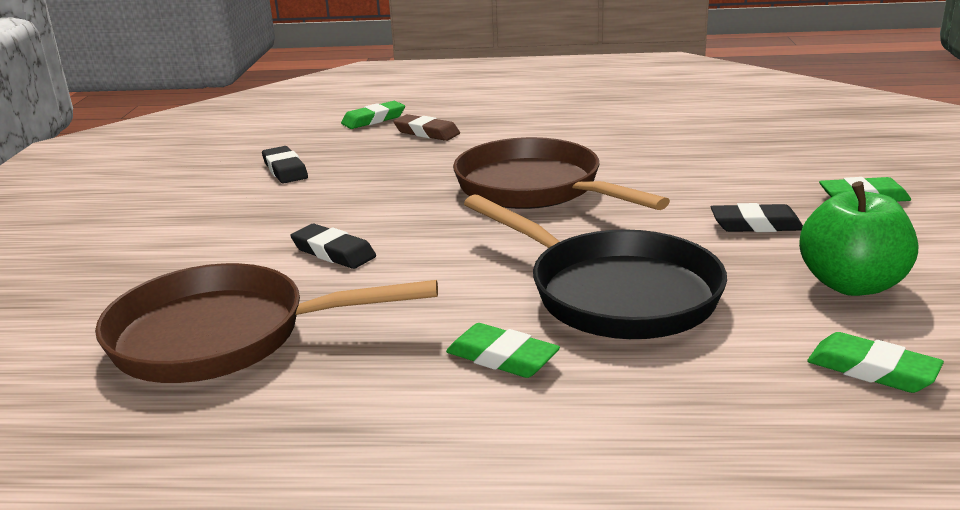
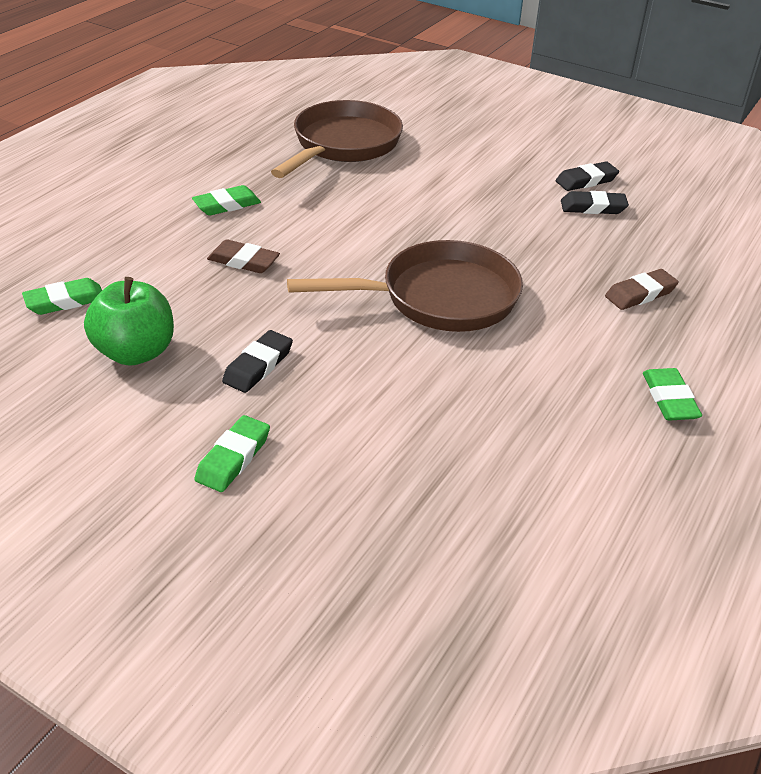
camera: 115 degrees right, 15 degrees up
(333, 252) = (412, 192): black eraser -> black eraser (586, 181)
(373, 120) = (708, 278): green eraser -> green eraser (669, 399)
(614, 293) = (243, 261): black pan -> brown eraser

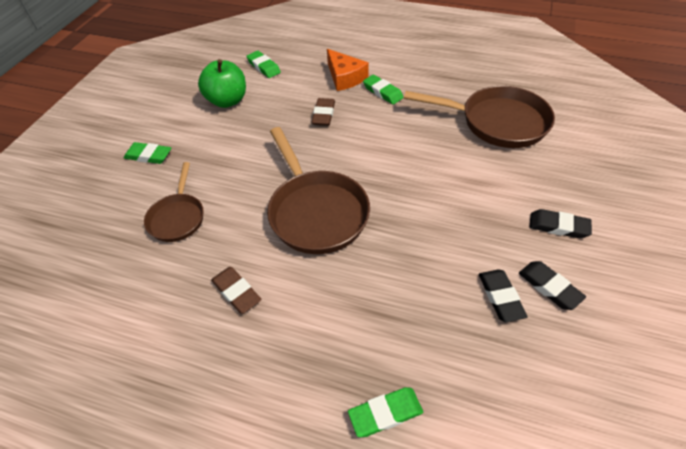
camera: 80 degrees right, 10 degrees up
(165, 228) = (345, 77): none -> orange cheese
(258, 366) = (224, 146): black eraser -> black eraser (558, 226)
(402, 427) = (177, 217): none -> brown pan
(640, 294) = (368, 346): brown eraser -> brown eraser (236, 292)
(669, 399) = (224, 375): green eraser -> green eraser (385, 413)

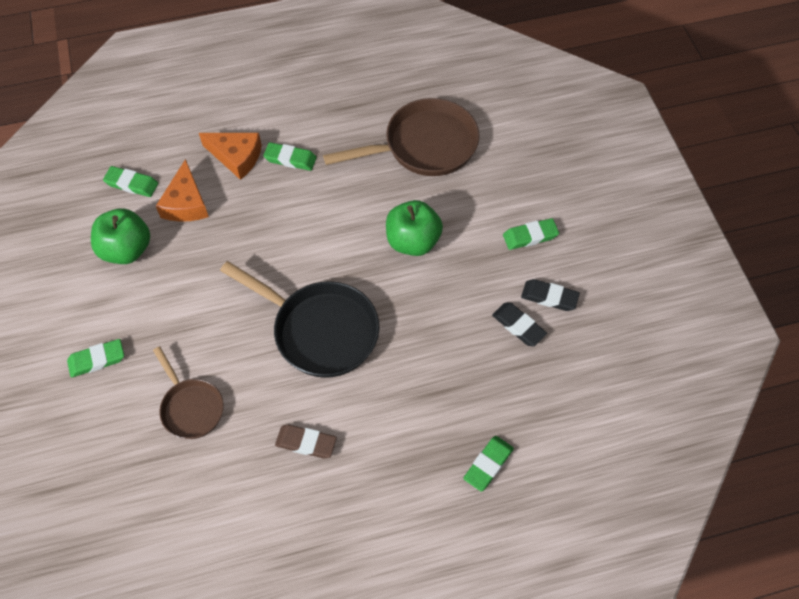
camera: 35 degrees left, 10 degrees up
(288, 90) = (186, 203): none -> orange cheese
(316, 212) = (320, 330): brown pan -> black pan
(323, 114) = (248, 217): brown eraser -> none
(441, 183) = (413, 241): none -> green apple
(558, 226) = (530, 236): black eraser -> green eraser

